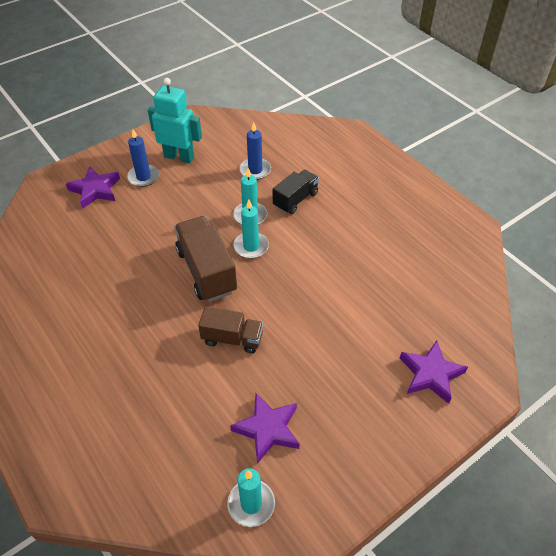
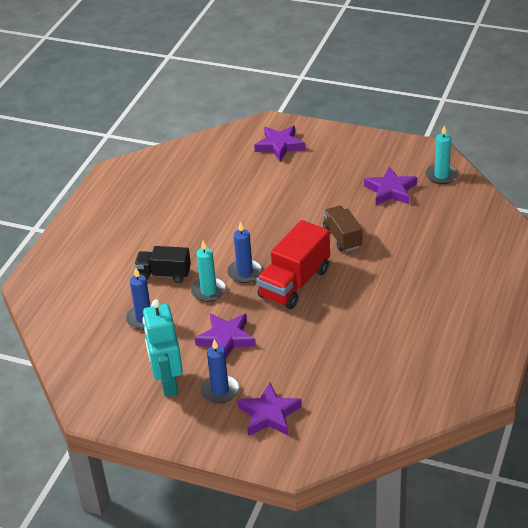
camera: 120 degrees left, 10 degrees down
(188, 202) = (226, 339): none -> purple star
(206, 271) = (294, 283): brown truck -> red truck
(251, 246) = (245, 272): turquoise candle -> blue candle

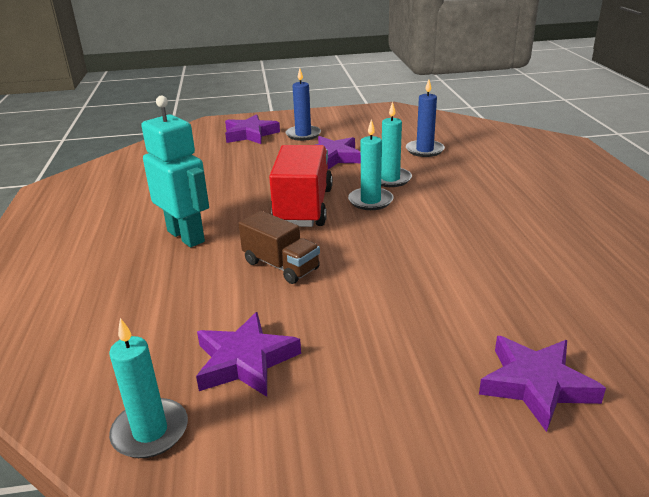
camera: 150 degrees right, 10 degrees down
(164, 274) = (455, 178): black truck -> none
(167, 383) = (351, 129): turquoise robot -> turquoise robot (186, 236)
(245, 272) = (370, 201): blue candle -> turquoise candle

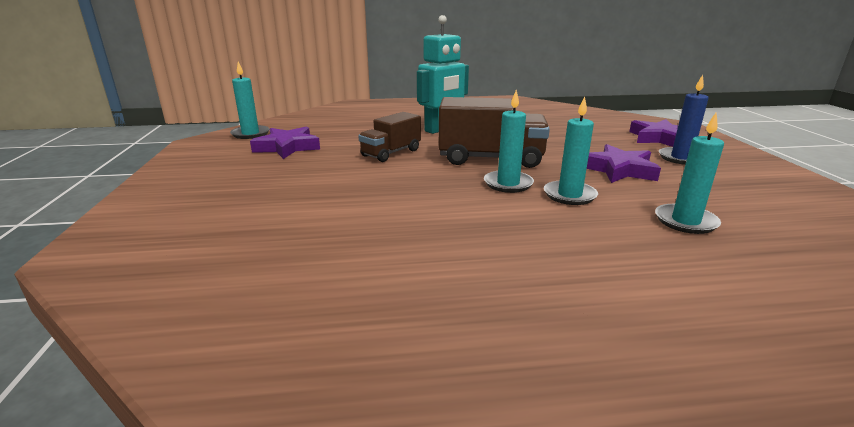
camera: 90 degrees right, 5 degrees down
(303, 207) = (490, 159): red truck -> brown truck
(424, 150) = (685, 221): blue candle -> turquoise candle
(536, 385) = (177, 226): purple star -> none

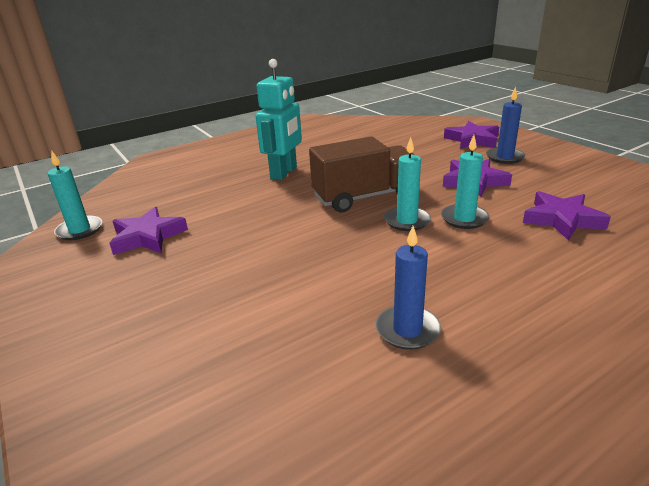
camera: 25 degrees left, 5 degrees up
(391, 153) = (267, 214): brown truck -> none
(403, 260) = (407, 330): none -> blue candle
(685, 221) = (562, 219): turquoise candle -> purple star

